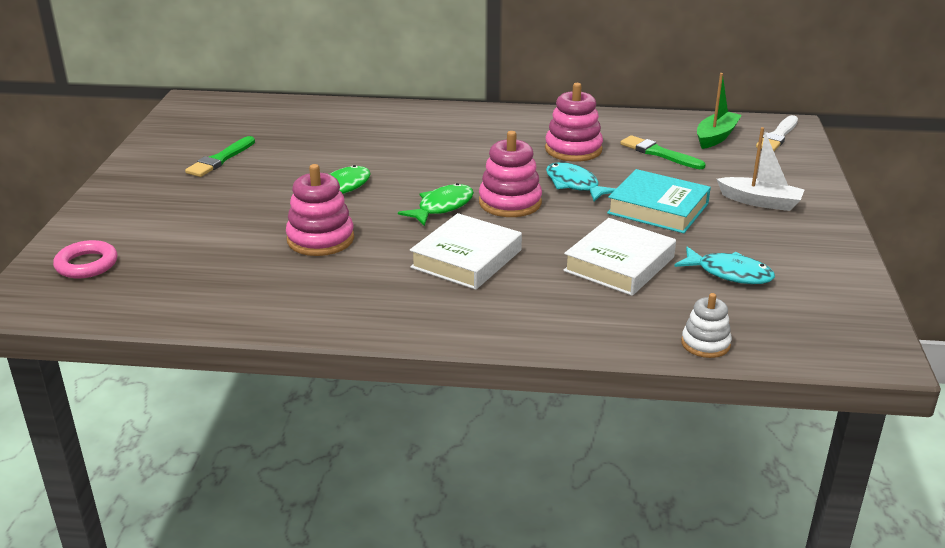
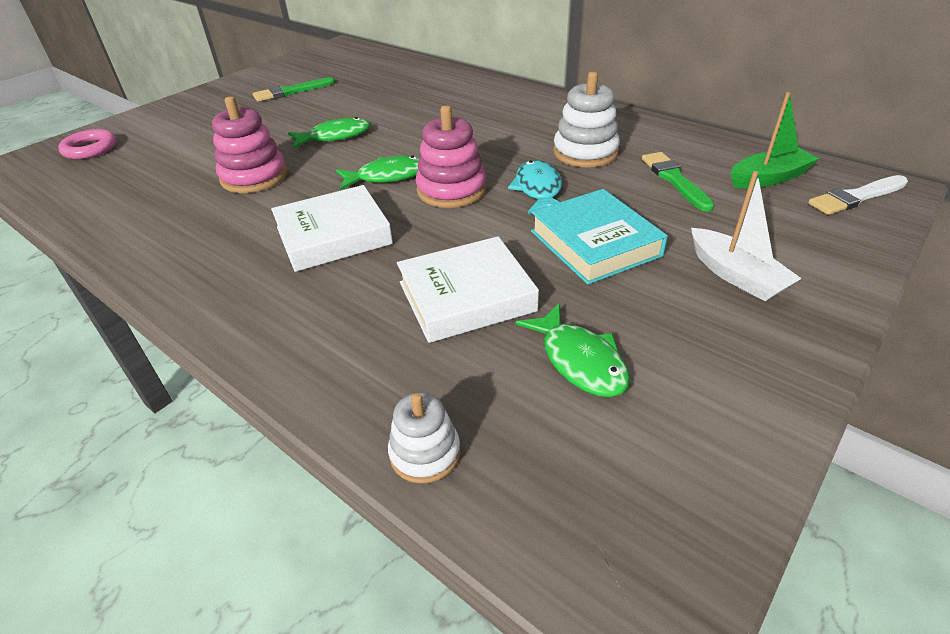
camera: 35 degrees right, 10 degrees up
(573, 149) = (585, 152): pink stacking toy -> white stacking toy
(729, 273) = (579, 360): turquoise fish -> green fish

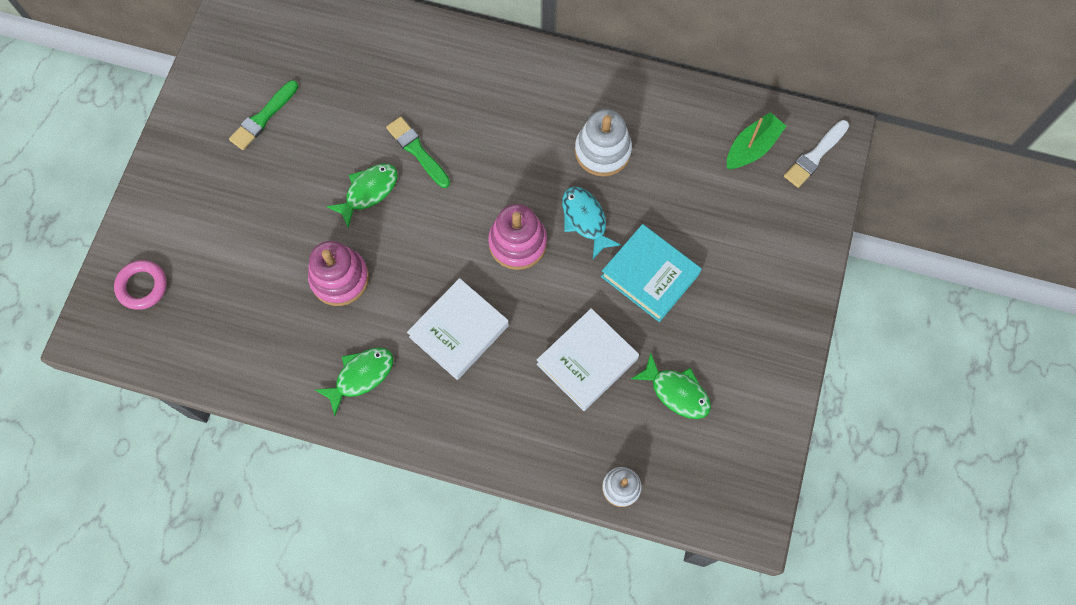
camera: 25 degrees left, 30 degrees up
(387, 176) = (455, 240): green fish -> green fish (361, 376)
(674, 180) = (684, 172): green brush -> green brush (417, 151)
(736, 275) = (748, 279): white boat -> none

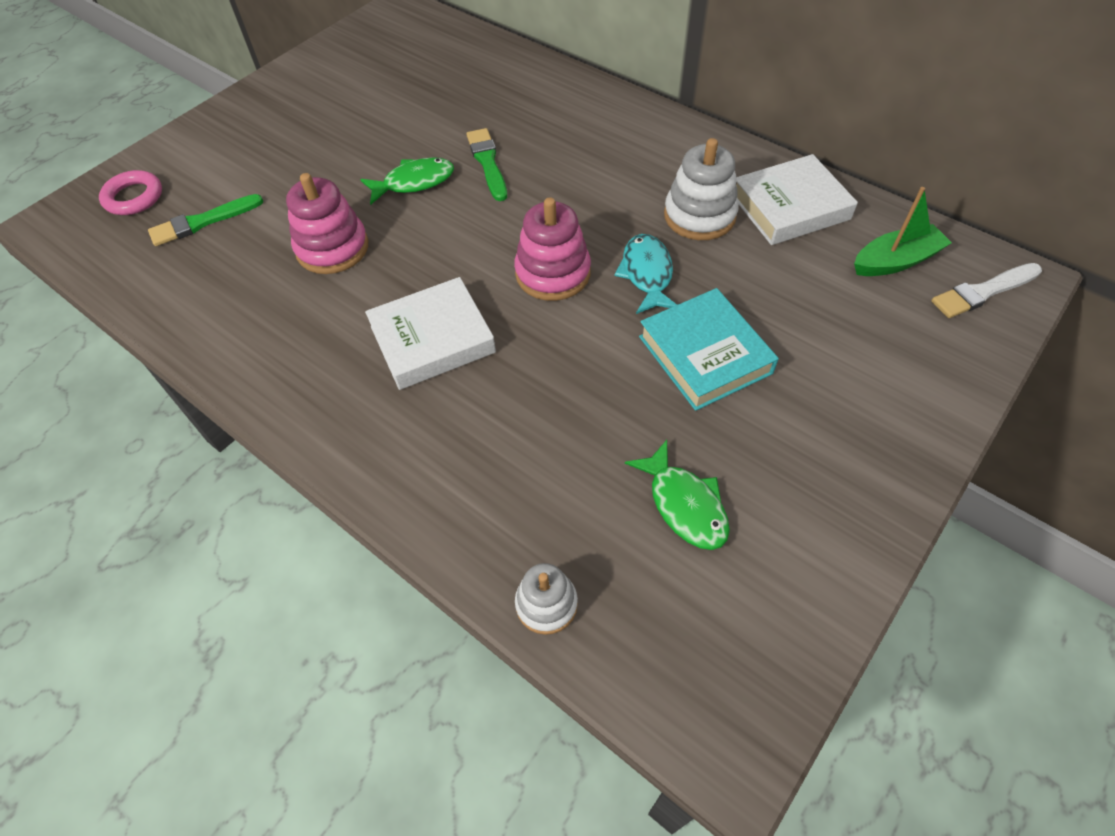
camera: 25 degrees right, 15 degrees down
(263, 117) = (351, 99): green brush -> green brush (202, 222)
(361, 376) = (291, 348): green fish -> none
(587, 361) = (575, 425): white book -> white book (790, 207)

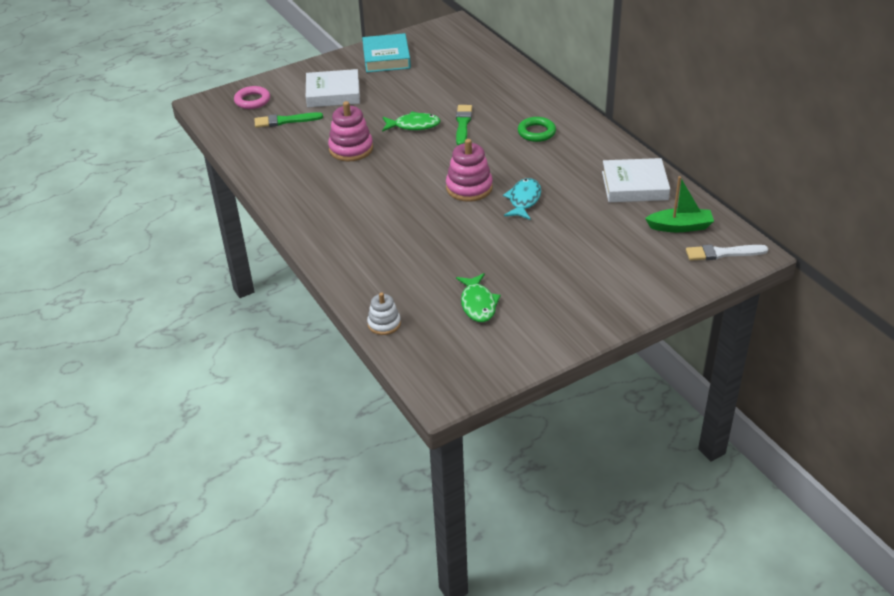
camera: 20 degrees right, 15 degrees down
(432, 339) = (384, 204): white book -> white book (333, 93)
(602, 152) = (536, 132): none -> green ring
(699, 216) = (575, 178): white stacking toy -> none
(704, 355) = (532, 244): turquoise book -> turquoise book (386, 58)

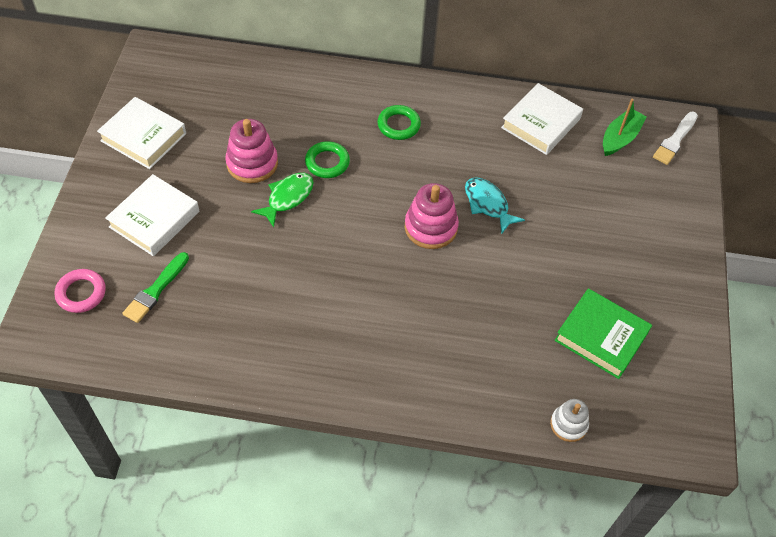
camera: 55 degrees left, 15 degrees up
(351, 149) = (271, 270): pink stacking toy -> pink stacking toy (252, 163)
(386, 58) = (143, 137): turquoise book -> white book
(463, 124) = (327, 162): green brush -> green ring
(478, 304) = (601, 337): green fish -> green book

